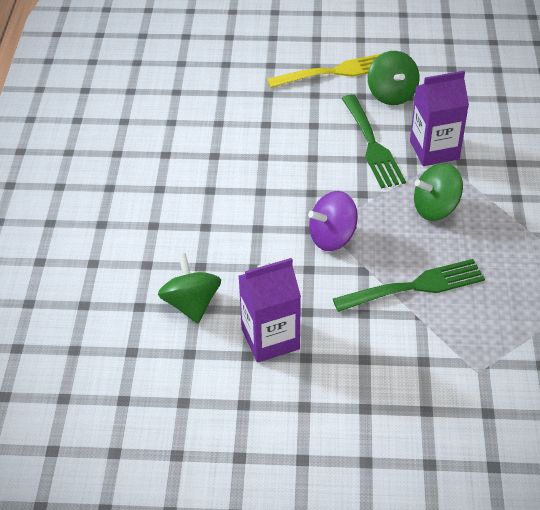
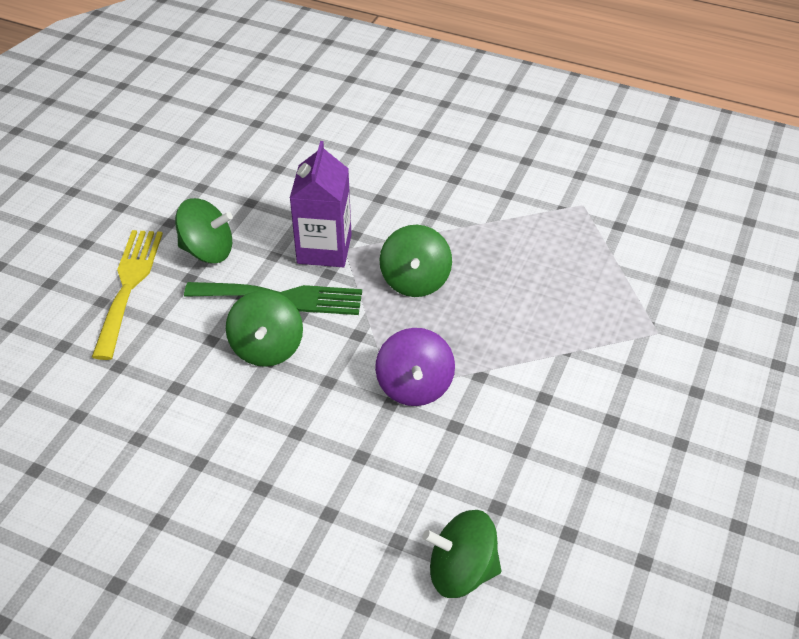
camera: 70 degrees left, 0 degrees up
(270, 339) = (551, 501): purple carton -> none
(322, 153) = (267, 348): none -> green spinning top
(415, 286) = (523, 339): green fork -> none

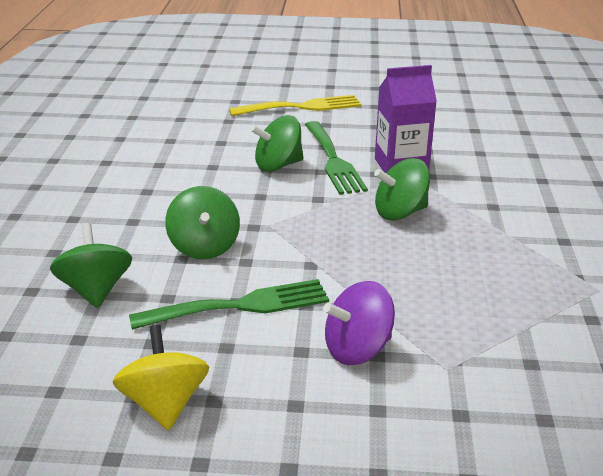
camera: 70 degrees right, 15 degrees down
(208, 251) = (358, 124): green spinning top -> green spinning top (204, 247)
(414, 386) = (278, 234): purple spinning top -> purple spinning top (357, 349)
(531, 448) = (240, 306): none -> green fork
(660, 538) = (164, 403): none -> yellow spinning top

